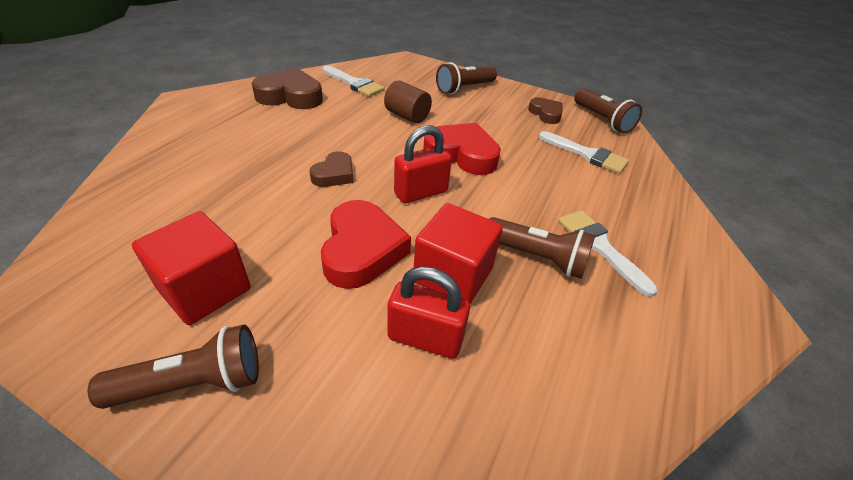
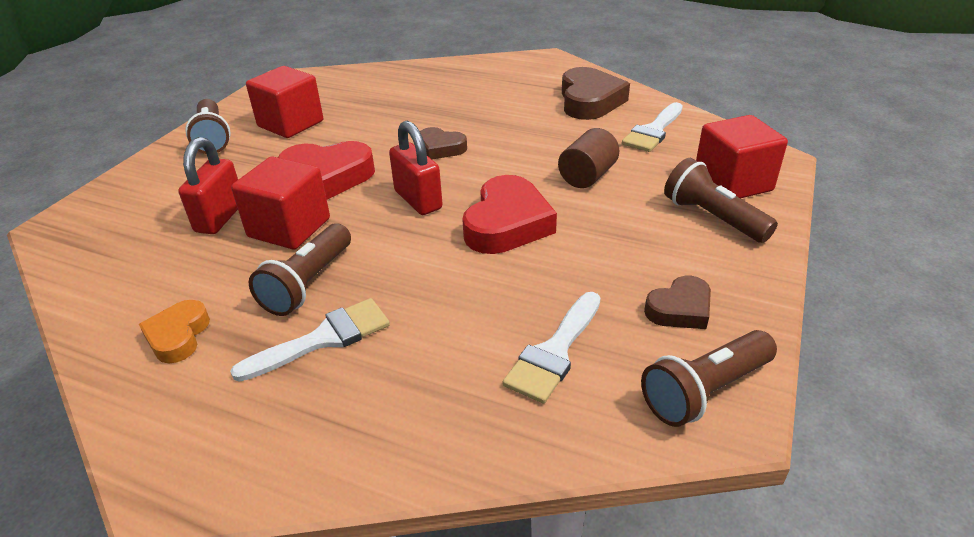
camera: 90 degrees right, 5 degrees down
(429, 75) = (732, 183): none -> red cube
(619, 342) = (178, 336): none -> orange heart

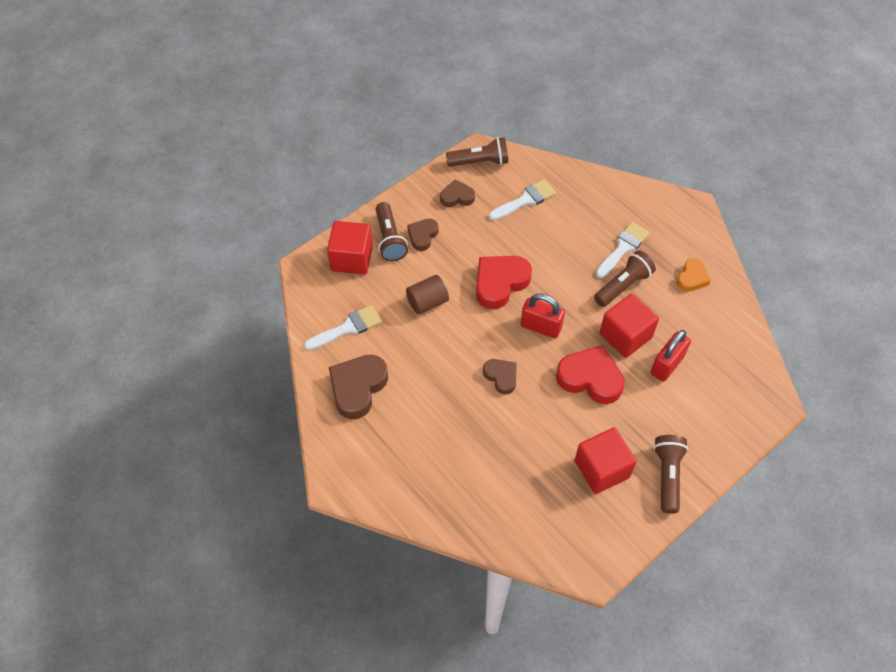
camera: 155 degrees left, 20 degrees up
(324, 338) = (623, 248): white brush -> white brush turned 135 degrees clockwise
(418, 200) = (540, 327): red padlock -> red padlock turned 60 degrees counterclockwise
(672, 237) = (422, 236): none -> brown heart

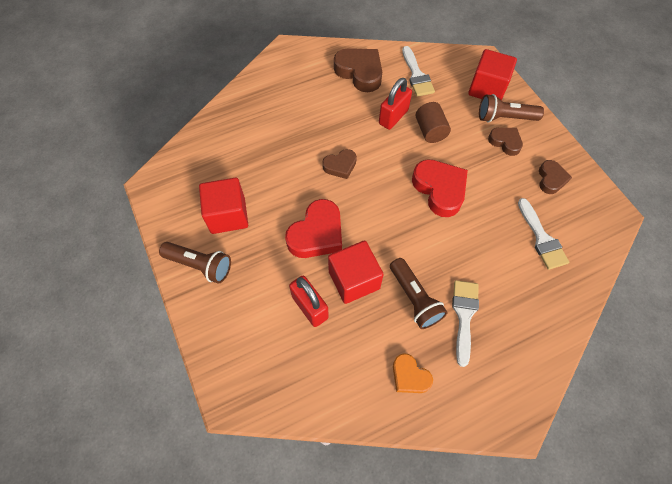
camera: 105 degrees right, 5 degrees up
(480, 162) = (598, 210): brown flashlight -> none
(540, 327) = (383, 209): red padlock -> red padlock (393, 117)
(623, 248) = (464, 315): white brush -> white brush turned 135 degrees counterclockwise

